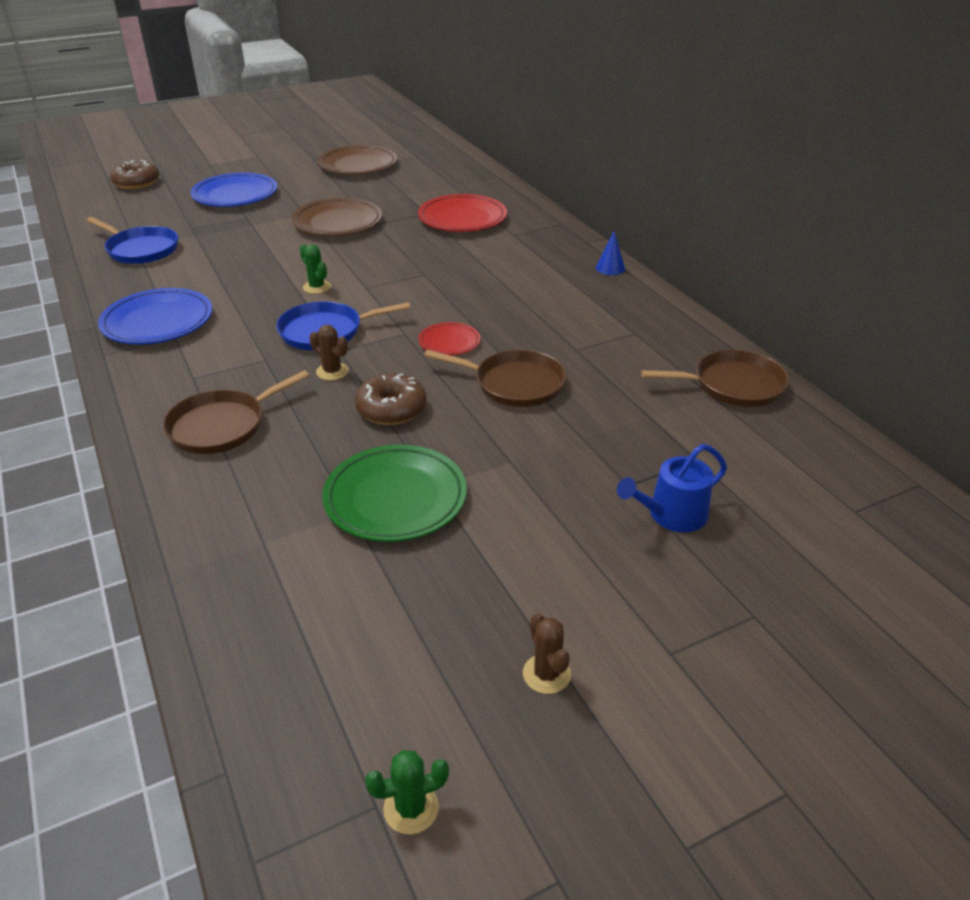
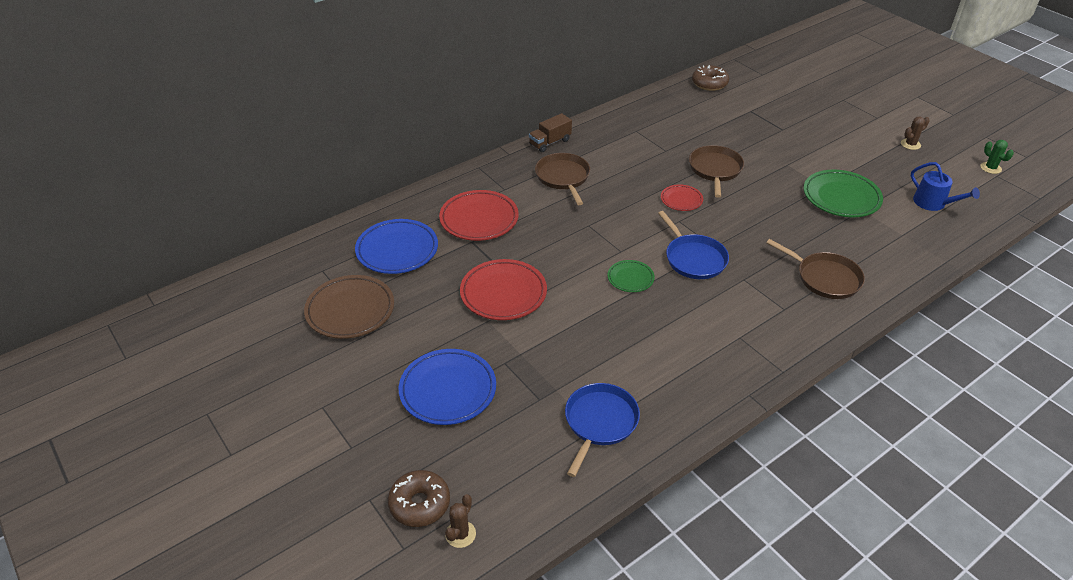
camera: 100 degrees left, 5 degrees up
(158, 322) = (724, 356): blue plate -> blue plate (397, 250)
(316, 287) = (630, 278): green cactus -> green plate
(332, 371) = (741, 244): brown cactus -> brown cactus (460, 534)
(338, 223) = (503, 293): brown plate -> red plate
(391, 409) = (767, 212): brown donut -> brown donut (709, 83)
(610, 268) = (550, 142): blue cone -> brown truck
(672, 515) = (796, 117): blue watering can -> blue watering can (933, 203)
(733, 385) = (677, 100): brown pan -> brown pan (563, 177)

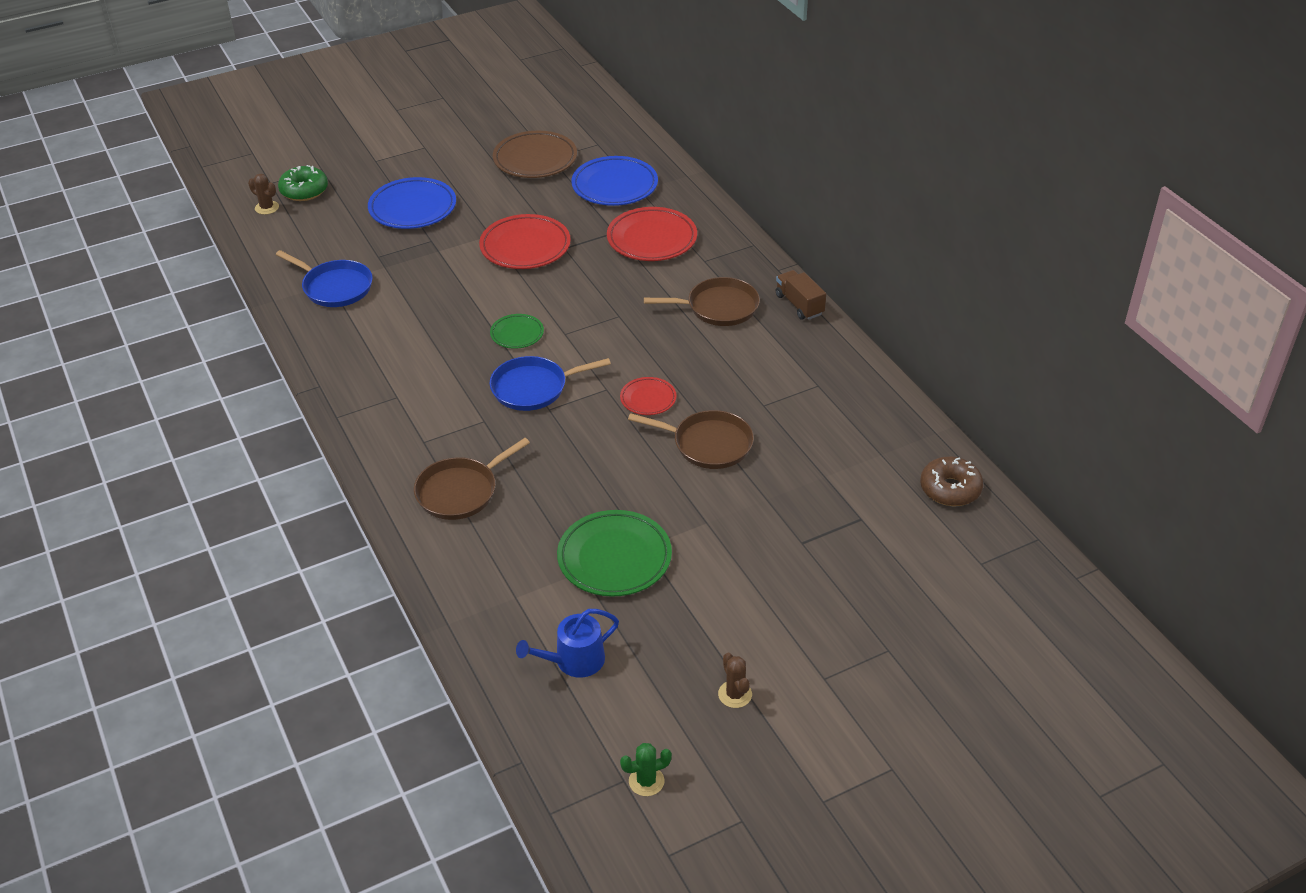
camera: 100 degrees right, 0 degrees up
(420, 504) = (304, 191): brown donut -> green donut

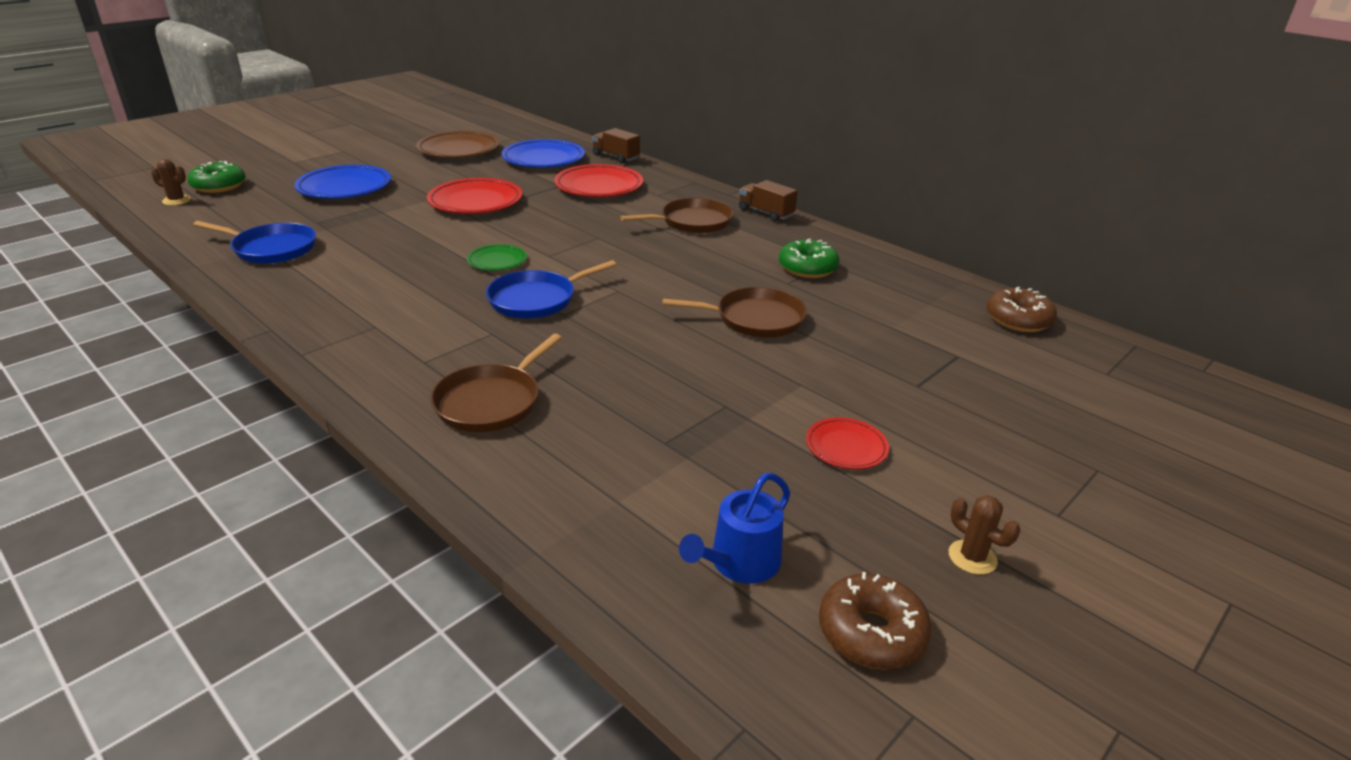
camera: 20 degrees left, 10 degrees down
(614, 558) = (720, 436): green plate -> none
(631, 727) = (871, 633): none -> brown donut
(646, 781) = (946, 707): green cactus -> none
(648, 399) = (667, 293): red plate -> red plate (846, 447)
(690, 191) = (616, 157): none -> brown truck
(794, 389) = (807, 268): none -> green donut

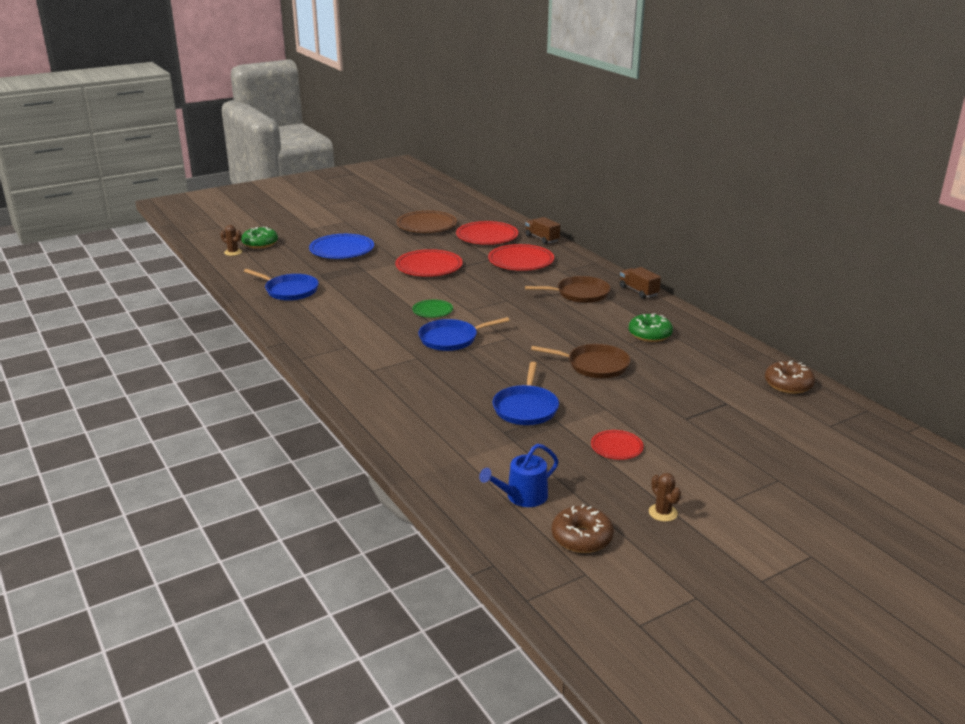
camera: 15 degrees right, 5 degrees down
(491, 402) = (406, 398): brown pan -> none
(543, 159) = (487, 237): blue plate -> red plate
(684, 397) = (526, 408): none -> blue pan

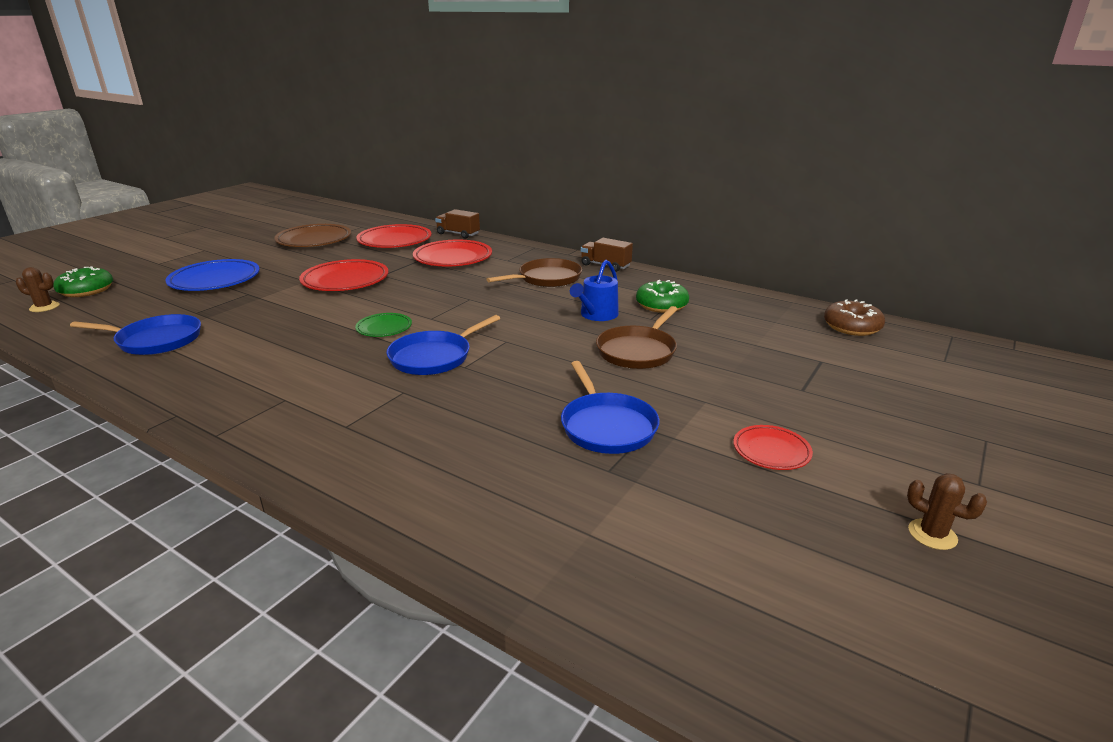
camera: 25 degrees left, 0 degrees up
(522, 496) = (732, 575): blue watering can -> blue watering can (597, 315)
(581, 538) = (886, 624): brown donut -> none
(594, 365) = (638, 351): brown pan -> brown pan turned 135 degrees clockwise

